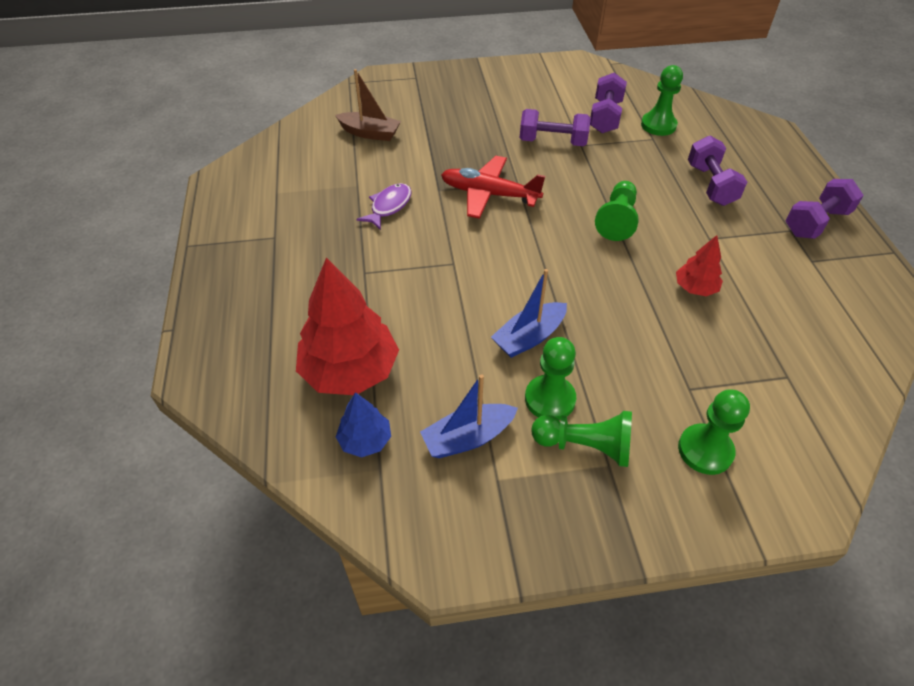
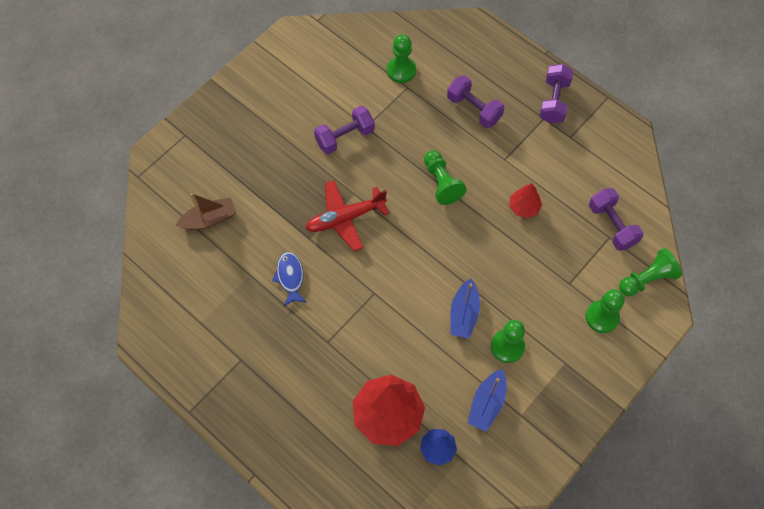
camera: 40 degrees left, 15 degrees up
(389, 206) = (290, 277): purple fish -> blue fish
(585, 446) = (546, 361): green pawn -> green pawn (647, 279)
(605, 117) = (360, 86): purple dumbbell -> purple dumbbell (612, 225)

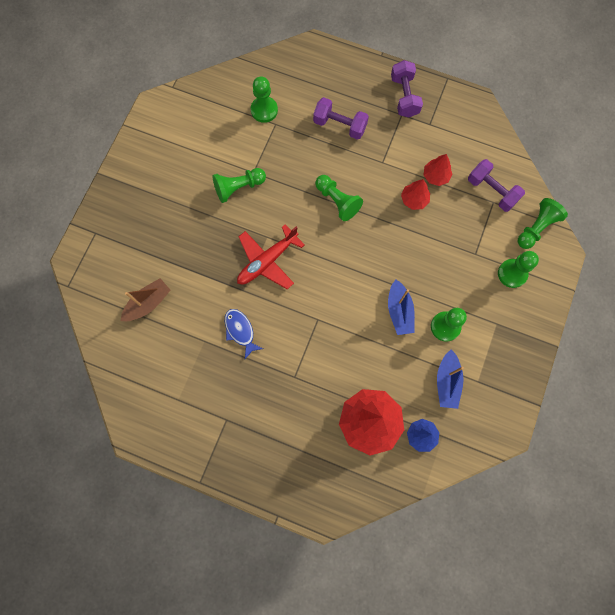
camera: 20 degrees left, 10 degrees up
(345, 137) = (238, 187): purple dumbbell -> green pawn
(556, 191) = (435, 176): none -> red tree

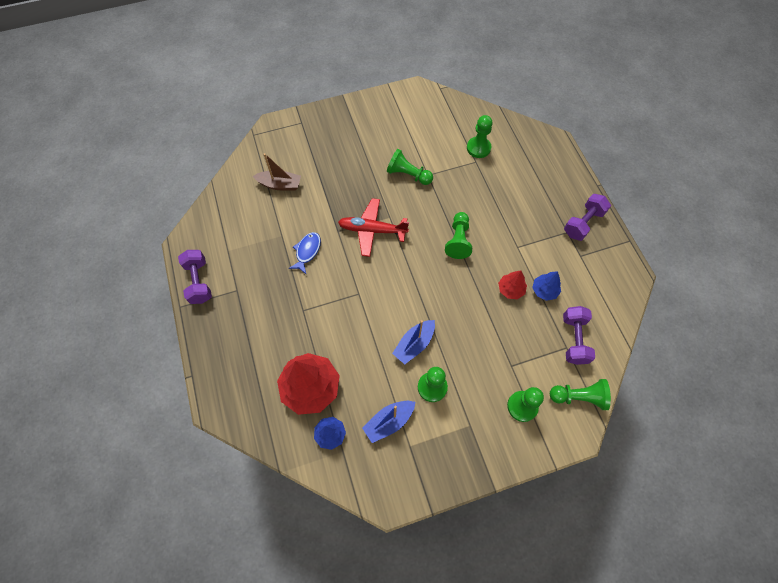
camera: 50 degrees right, 10 degrees down
(339, 125) = (516, 199): purple dumbbell -> purple dumbbell (199, 282)
(435, 176) = (544, 290): red tree -> blue tree

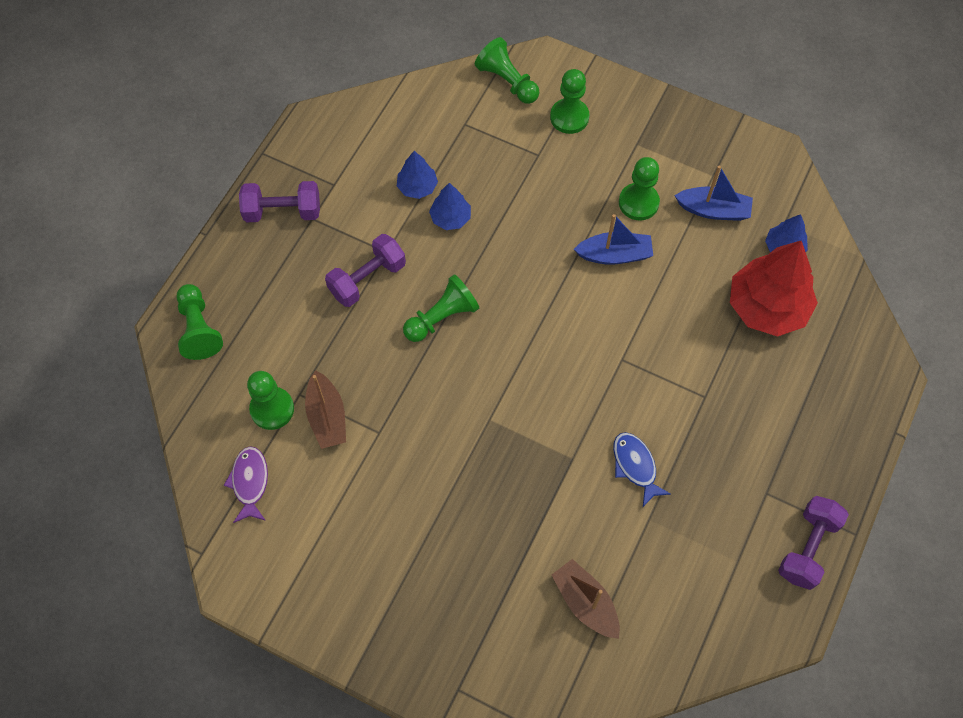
camera: 135 degrees left, 0 degrees up
(307, 251) = (635, 466): blue fish -> blue fish turned 90 degrees clockwise
(372, 230) = (529, 421): red plane -> none
(408, 175) = (403, 456): green pawn -> green pawn (199, 329)
(453, 120) = (250, 482): none -> purple fish
(454, 163) = (327, 417): none -> brown boat
(510, 289) = (450, 218): red tree -> blue tree
(574, 339) = (448, 123): purple dumbbell -> purple dumbbell (367, 279)

